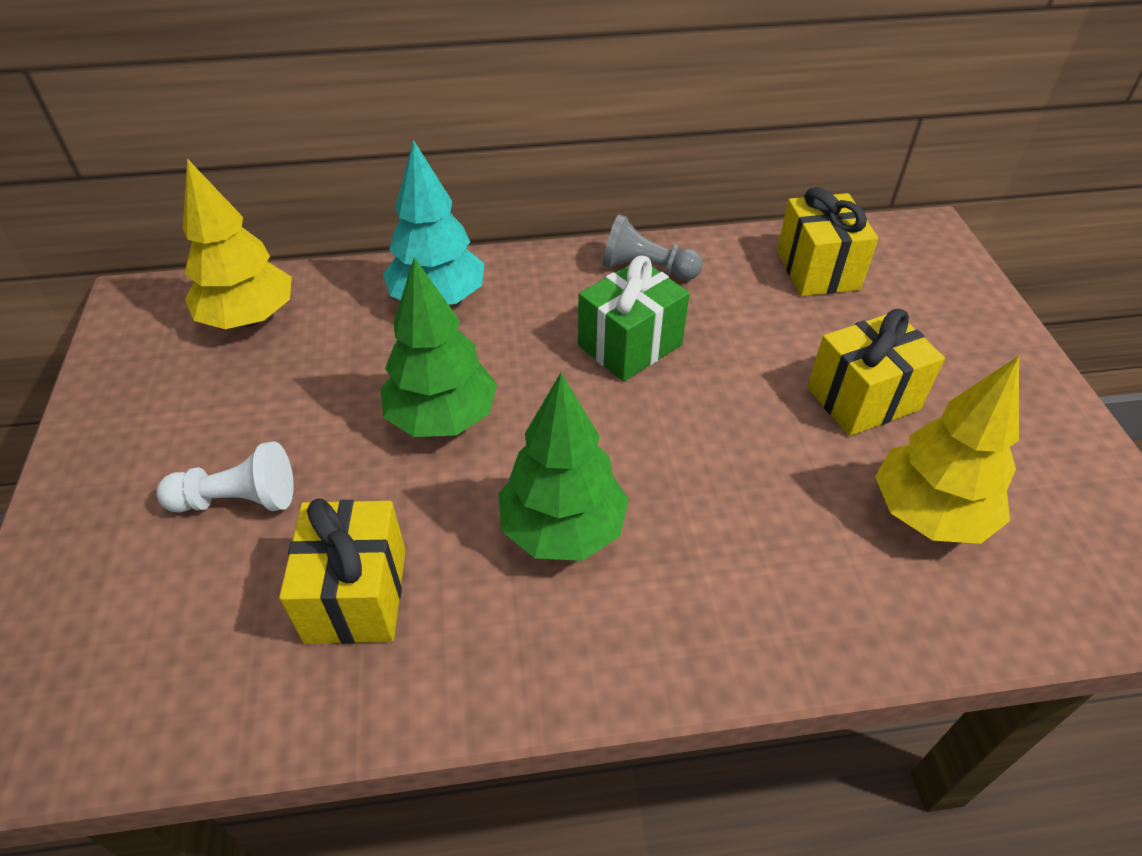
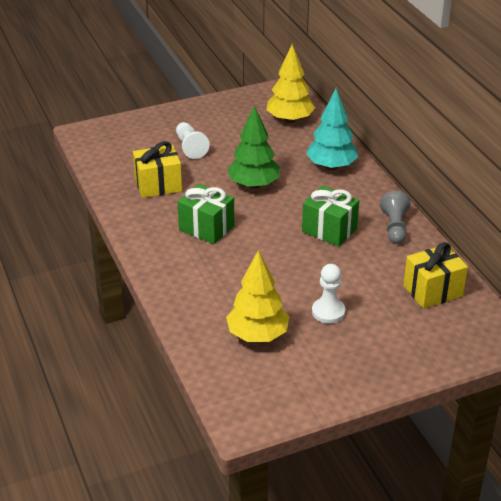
camera: 75 degrees right, 10 degrees down
(562, 529) = (206, 228): green tree -> green gift
(863, 399) = (328, 312): yellow gift -> white pawn

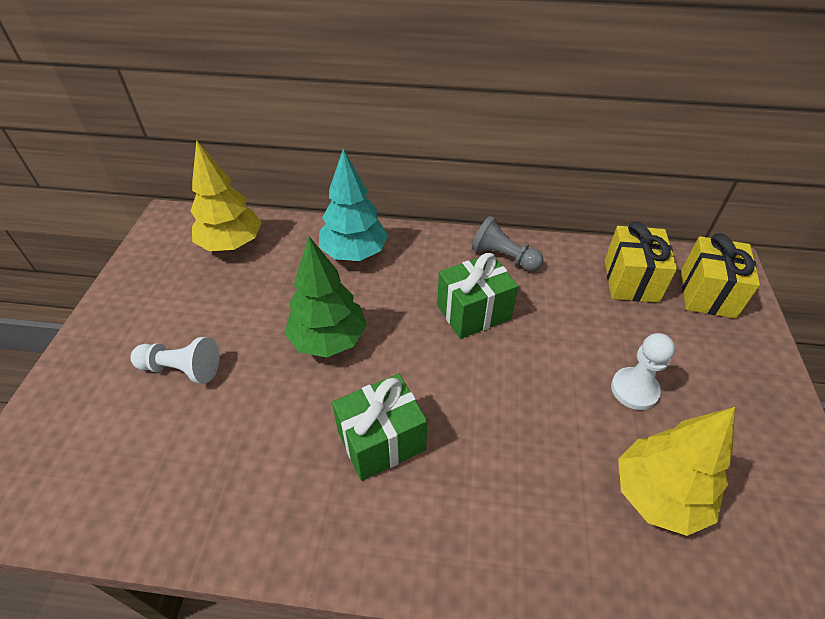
camera: 60 degrees left, 10 degrees up
(158, 185) = (230, 455): yellow gift -> yellow gift (707, 293)

